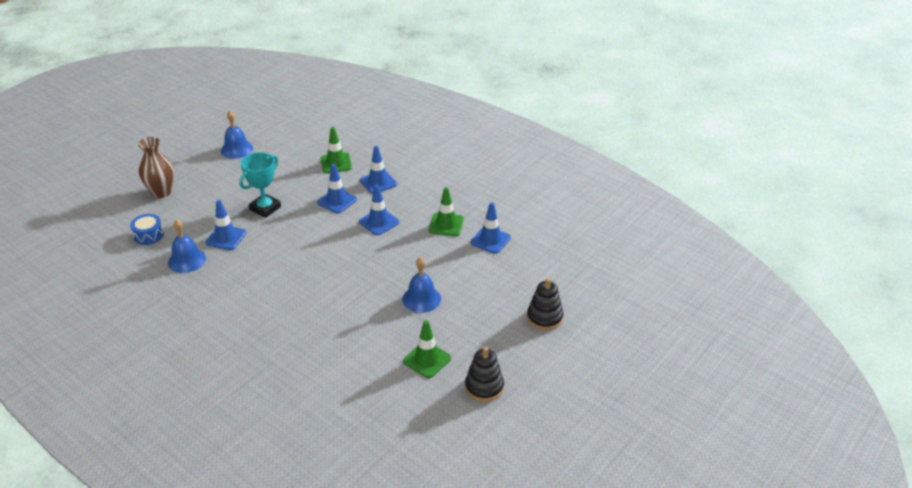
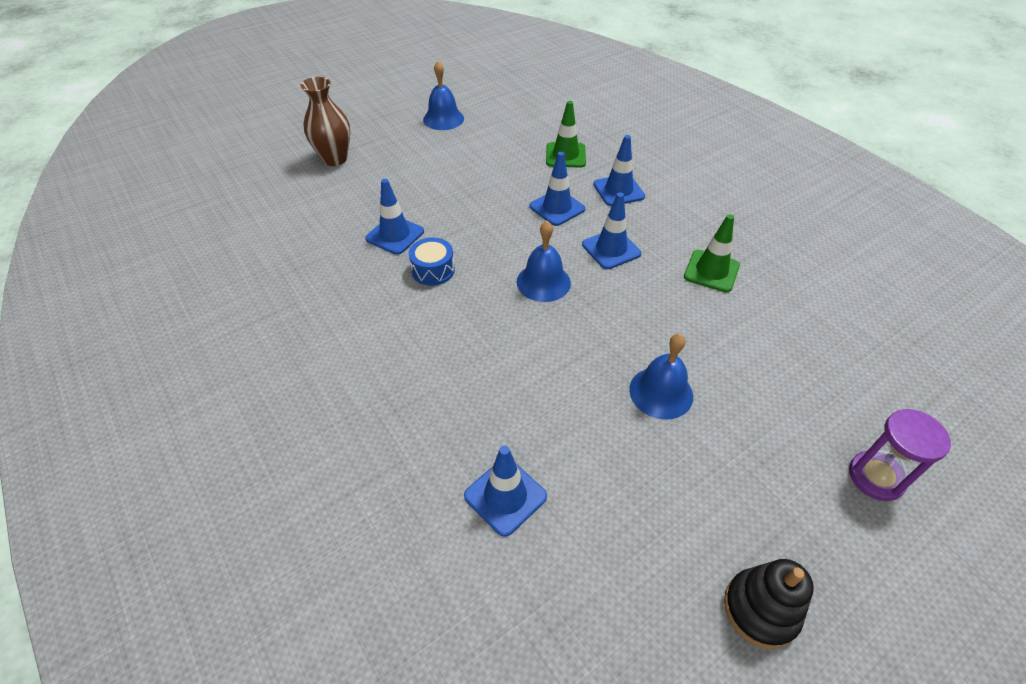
camera: 15 degrees right, 10 degrees up
(149, 235) = (298, 214): blue drum -> blue drum (433, 270)
(187, 260) = (333, 259): blue bell -> blue bell (543, 282)
(265, 208) = (458, 202): turquoise trophy -> none
(427, 360) = (658, 519): green traffic cone -> none
(490, 240) = (780, 309): blue traffic cone -> blue traffic cone (505, 496)
(544, 317) = (876, 477): black stacking toy -> purple hourglass

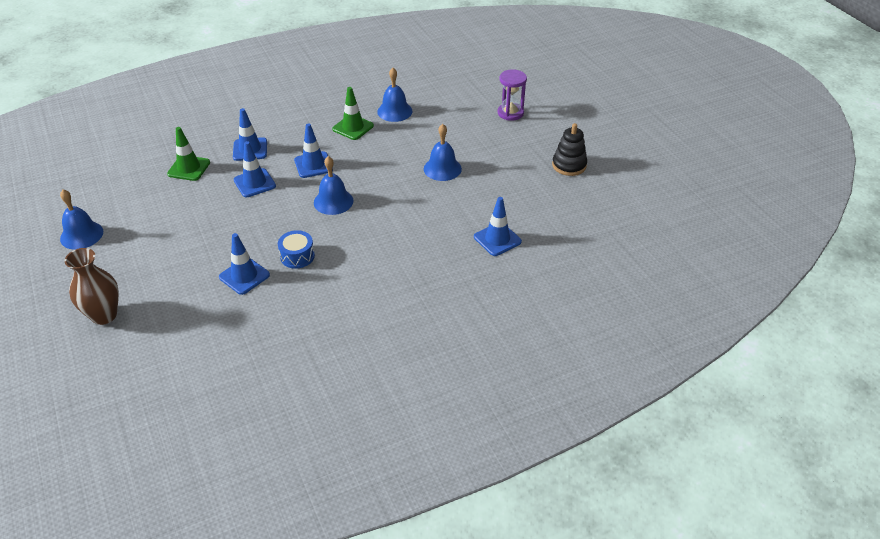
camera: 80 degrees left, 5 degrees down
(777, 309) = (394, 111): none -> blue bell

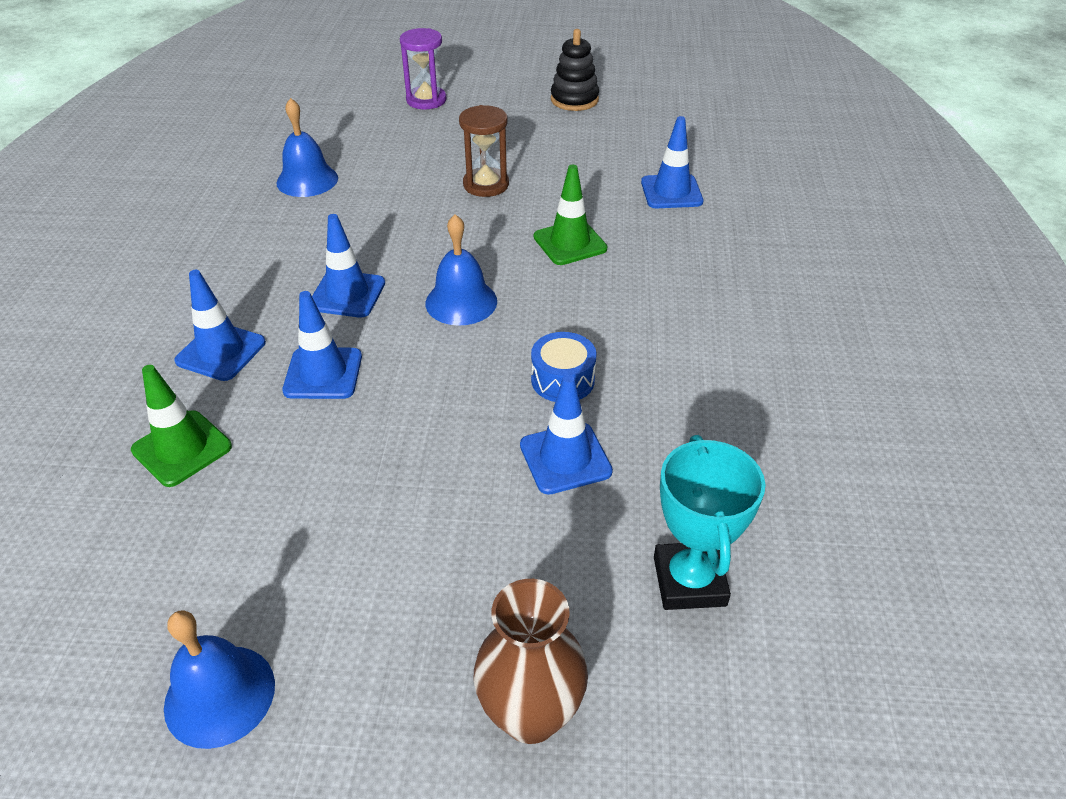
camera: 60 degrees left, 0 degrees up
(191, 339) = (689, 581): none -> turquoise trophy
(353, 127) = (298, 228): green traffic cone -> green traffic cone (570, 243)
(442, 168) = (486, 185): blue bell -> brown hourglass

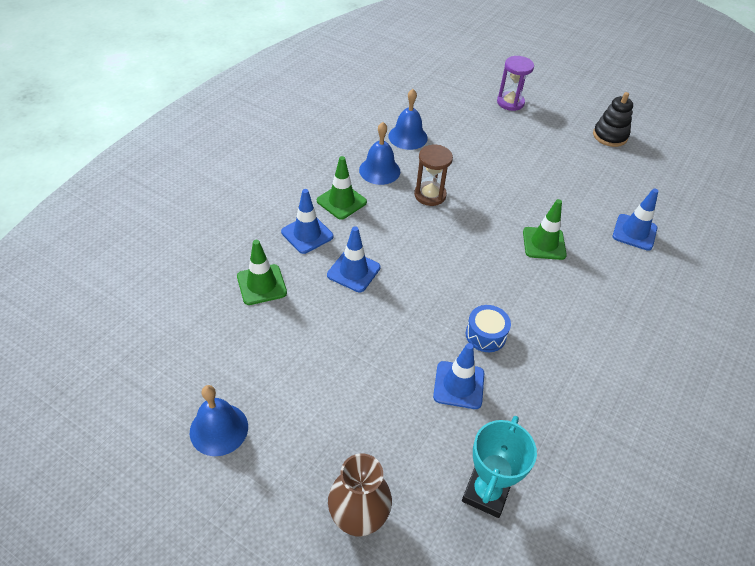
camera: 25 degrees right, 5 degrees up
(252, 290) = (341, 201): none -> green traffic cone
(347, 294) = (392, 225): blue traffic cone -> none
(461, 302) = (454, 257): blue bell -> blue bell (379, 170)
(486, 185) = (514, 180): brown hourglass -> brown hourglass (430, 195)

